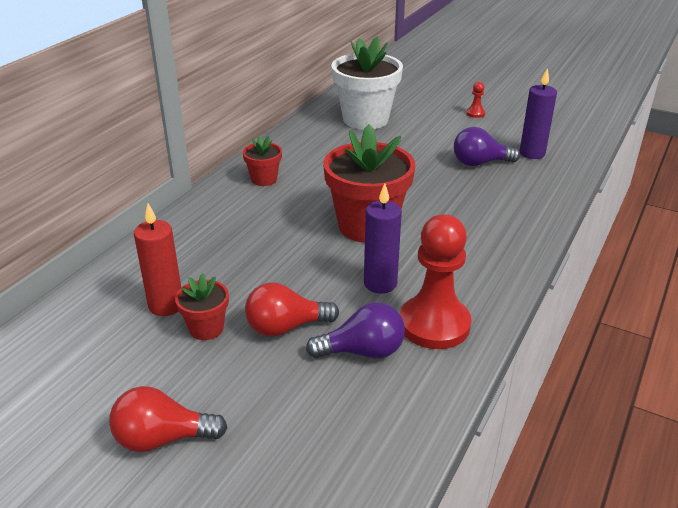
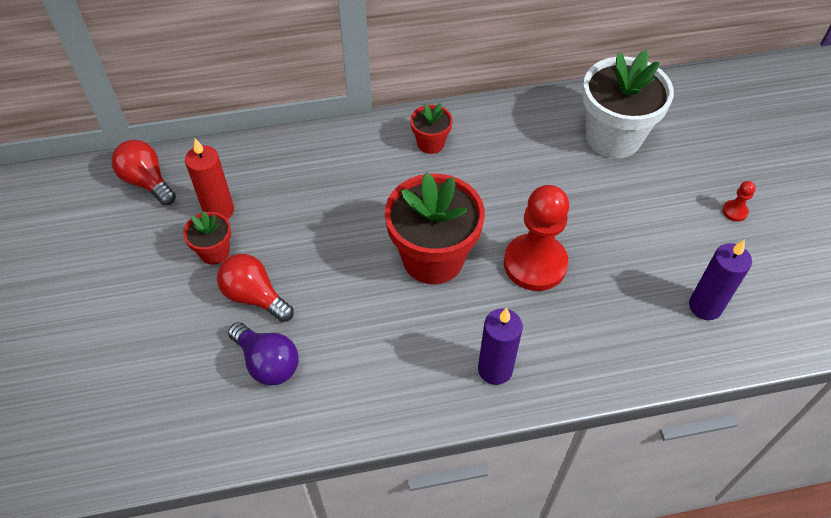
camera: 50 degrees right, 20 degrees up
(162, 438) = (97, 310): red light bulb -> red light bulb (147, 182)
(380, 283) = (360, 320): purple candle -> purple candle (495, 369)
(434, 324) = (340, 390): red pawn -> red pawn (535, 264)
(480, 163) = (633, 274): purple light bulb -> none

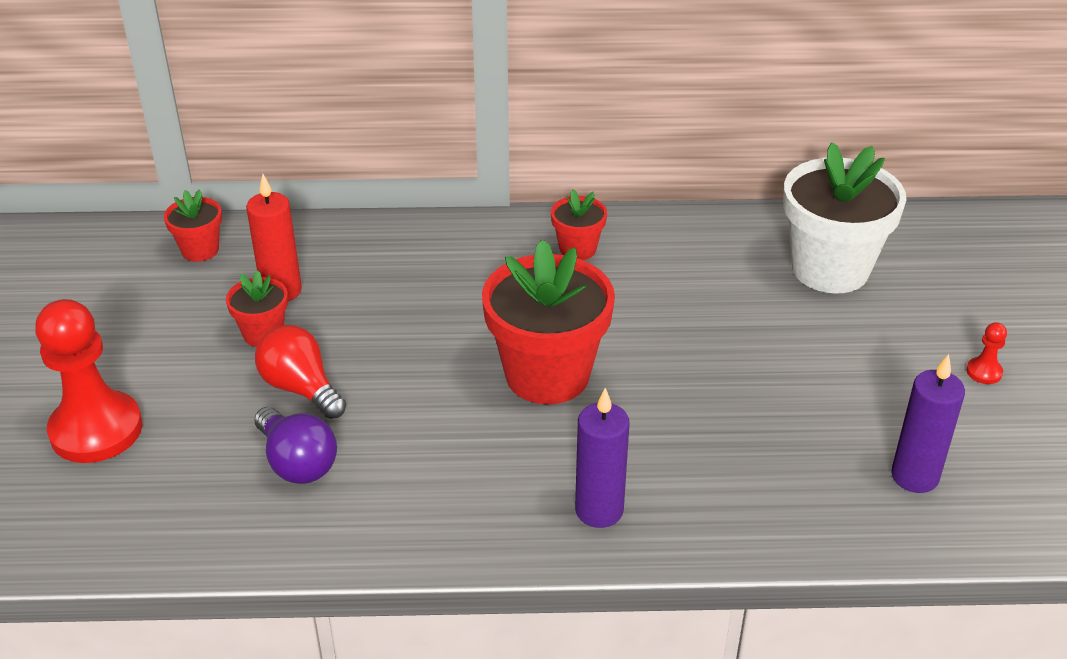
camera: 10 degrees right, 15 degrees down
(147, 182) = (200, 250): red light bulb -> red flower pot
(535, 264) = (685, 398): red pawn -> red pawn (96, 430)

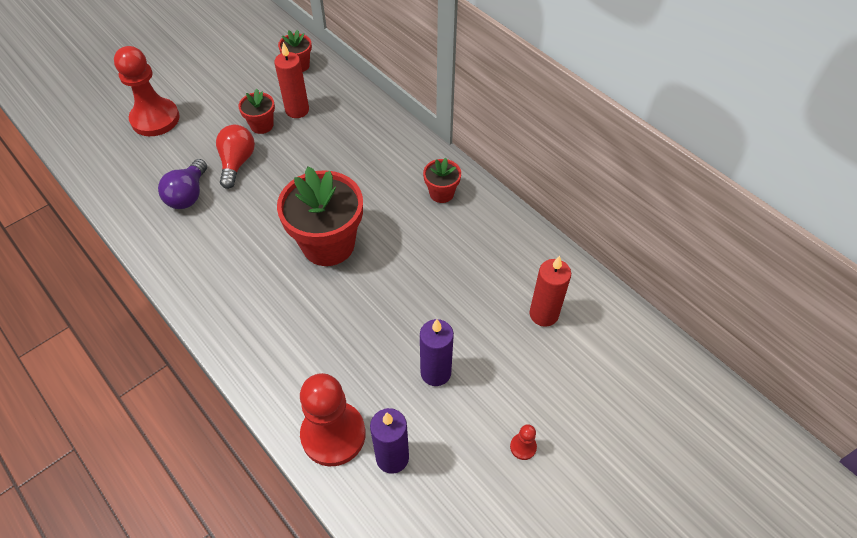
camera: 50 degrees right, 15 degrees up
(599, 510) = (247, 326): purple candle -> purple candle (435, 372)
(830, 269) = (543, 314): white flower pot -> red candle
(840, 510) = (333, 434): none -> red pawn

